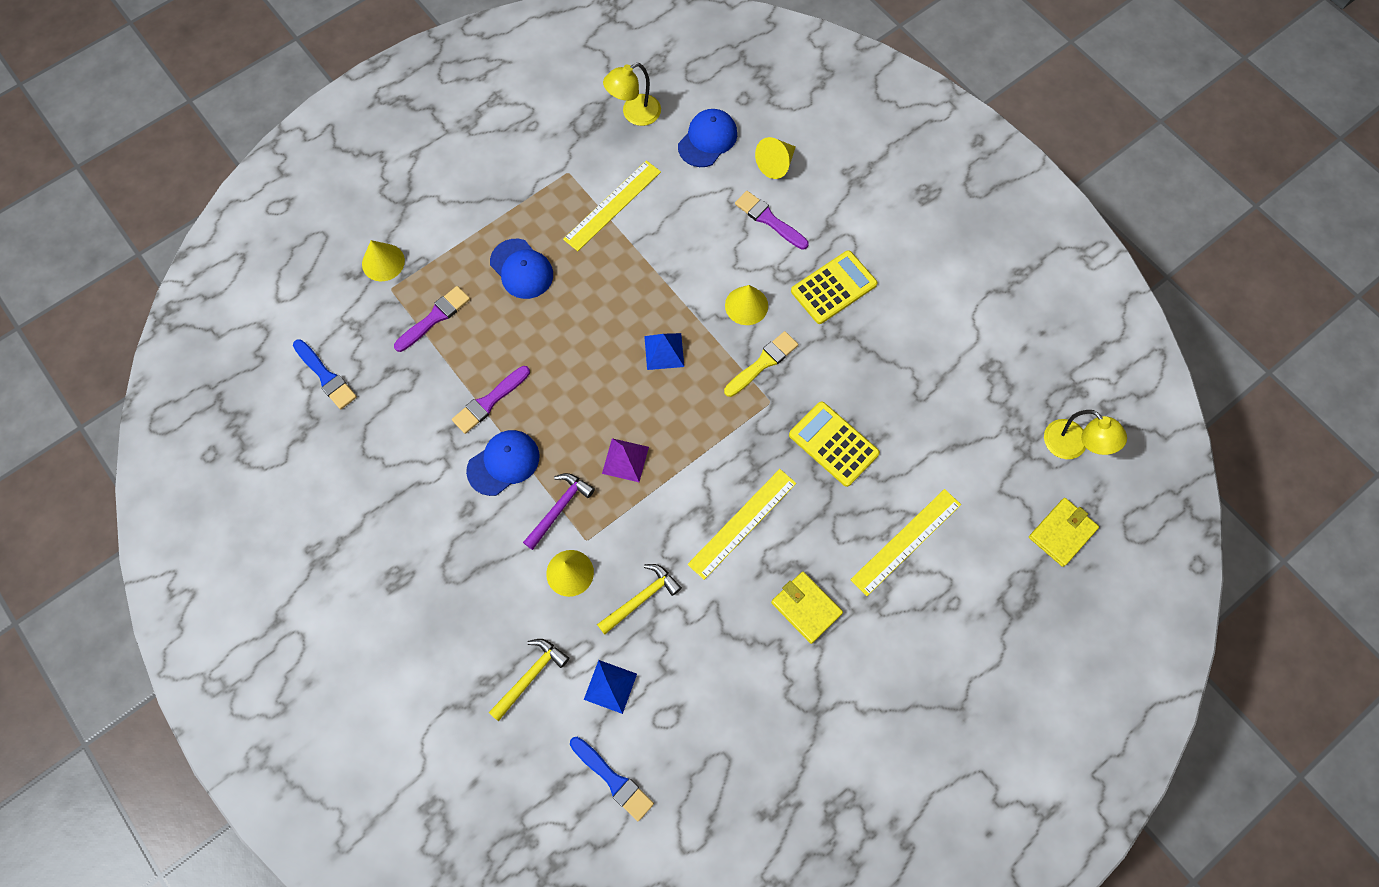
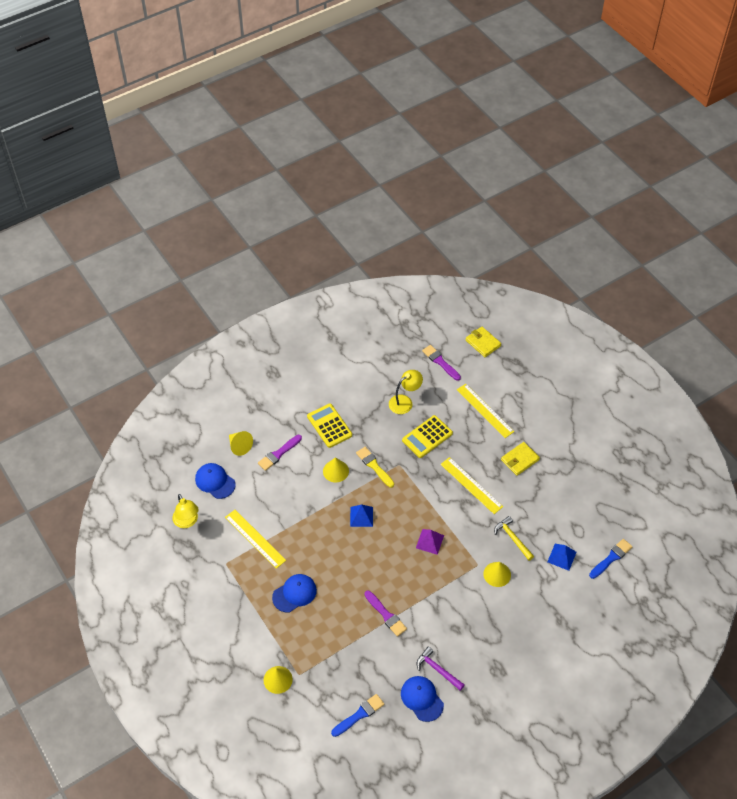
camera: 85 degrees left, 15 degrees down
(435, 318) = (324, 647): purple brush -> purple brush (440, 362)
(503, 463) = (427, 608): blue cap -> blue cap (422, 699)
(530, 676) = (556, 597): yellow hammer -> none
(559, 508) = (457, 578): purple hammer -> purple hammer (437, 670)
(1072, 446) = (436, 331): yellow lamp -> yellow lamp (405, 402)

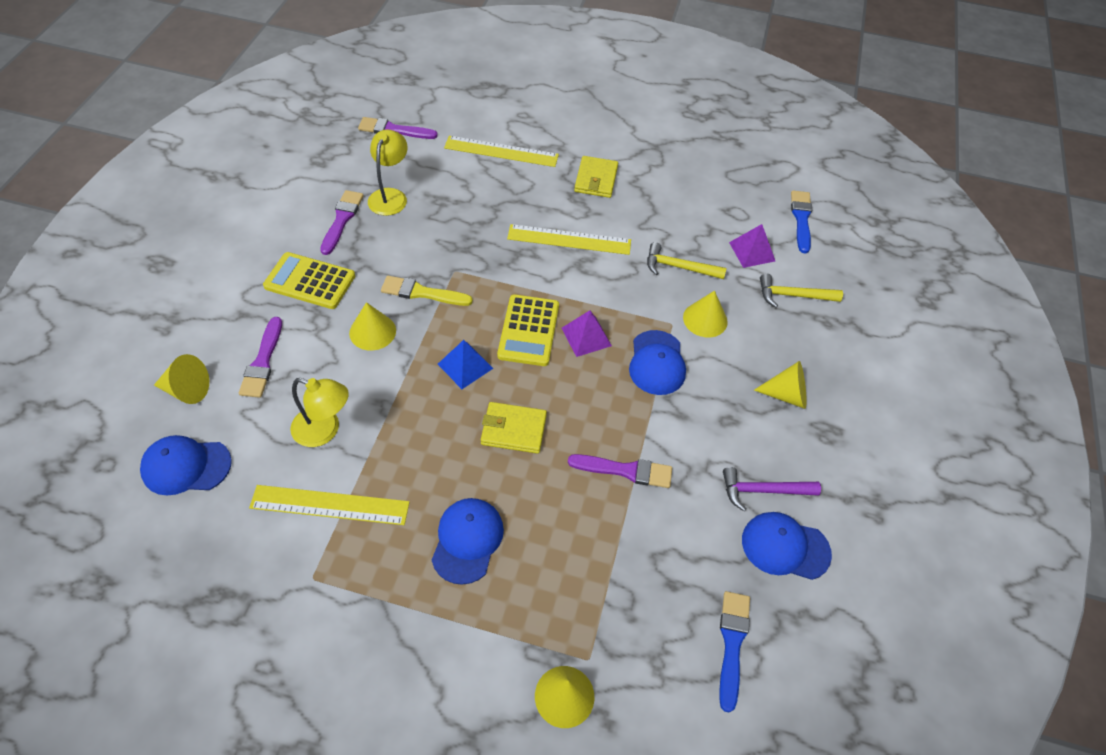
camera: 45 degrees left, 0 degrees up
(187, 522) = (185, 561): yellow lamp -> yellow lamp (324, 430)
(370, 401) = (342, 220): none -> purple brush
(427, 437) = (459, 218): yellow calculator -> yellow calculator (528, 330)
(450, 578) = (657, 363): none -> blue cap
(483, 343) = (427, 86): yellow wallet -> yellow wallet (513, 430)
(497, 638) = (786, 395): none -> yellow cone
(557, 595) = (793, 296): none -> yellow hammer
(561, 557) = (752, 251): blue pyramid -> purple pyramid

